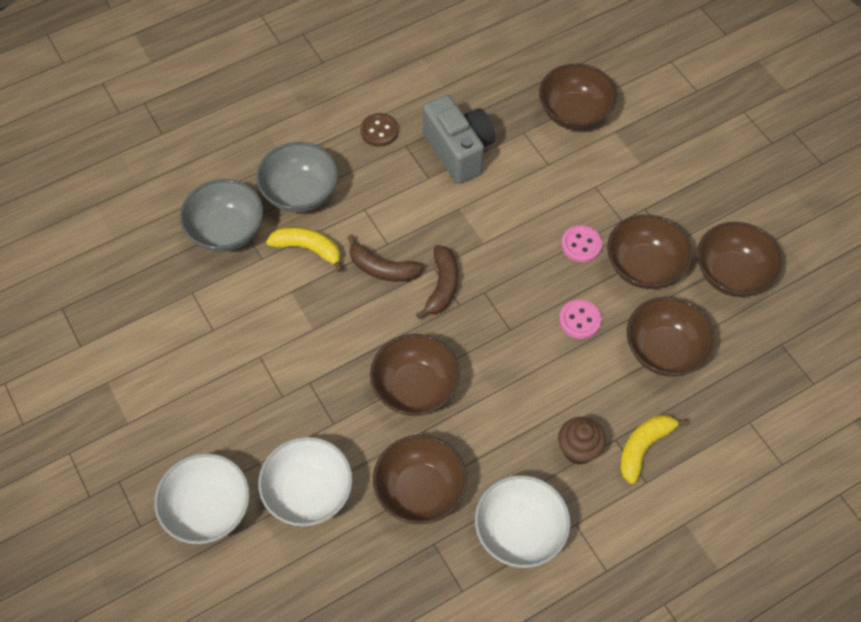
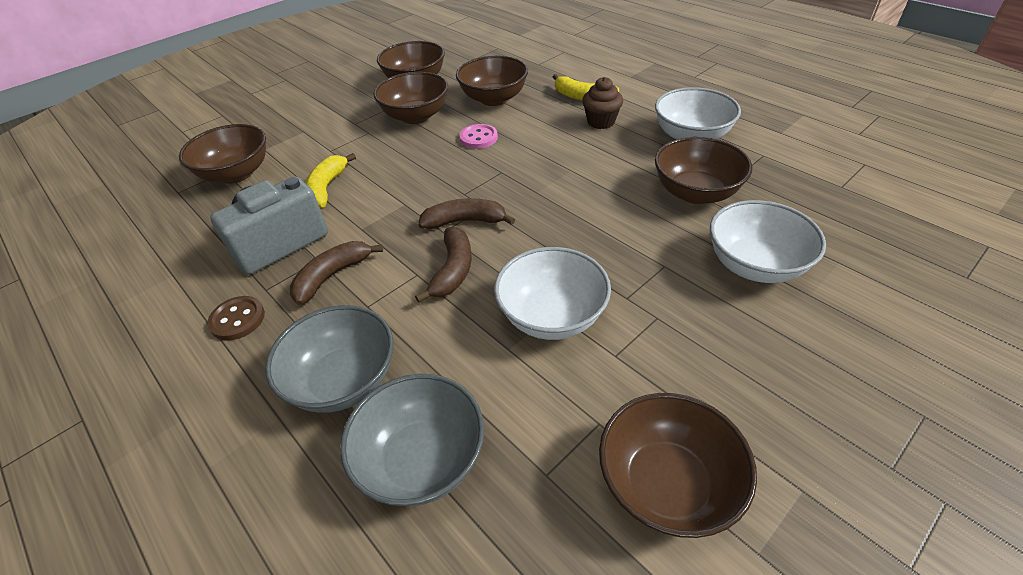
camera: 100 degrees left, 15 degrees down
(208, 510) = (843, 347): white bowl -> white bowl (552, 316)
(308, 249) = (438, 347): yellow banana -> yellow banana (327, 188)
(405, 187) = (332, 276): none -> brown banana
(415, 388) = (592, 216): brown bowl -> brown bowl (666, 484)
(581, 245) = (398, 148): pink button -> none

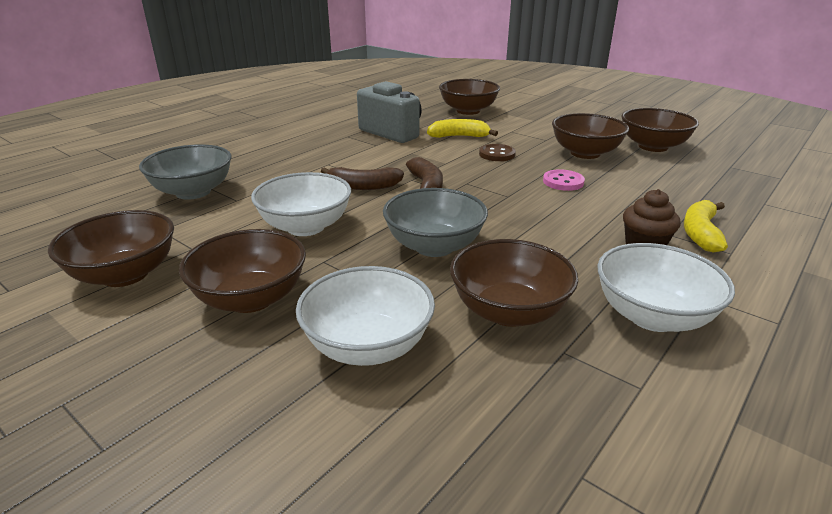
camera: 80 degrees right, 15 degrees down
(237, 319) = (321, 133): brown button -> brown button (497, 154)
(332, 276) = (358, 150): brown banana -> none
(343, 381) = (263, 165): grey bowl -> grey bowl (434, 246)
(494, 99) = (649, 183): brown bowl -> brown bowl (251, 298)

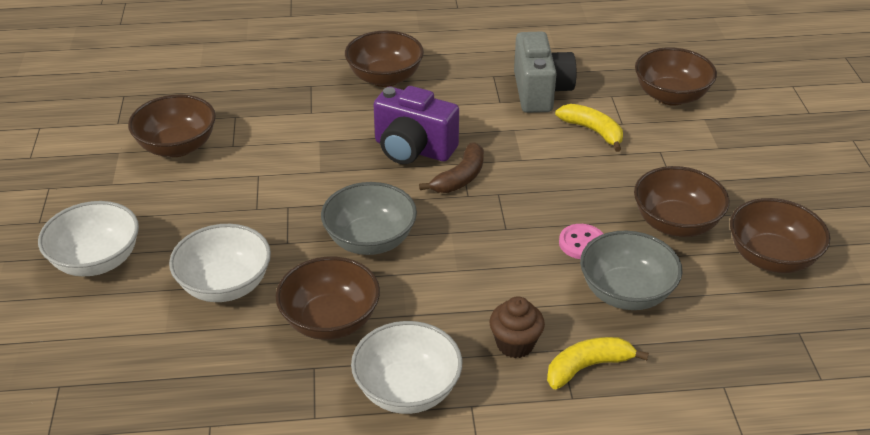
camera: 45 degrees right, 10 degrees up
(193, 192) = (295, 87): grey bowl -> grey bowl (626, 293)
(251, 298) = (214, 210): brown bowl -> brown bowl (385, 78)
(305, 227) = (318, 168): white bowl -> white bowl (97, 261)
(363, 186) = (413, 149): brown banana -> purple camera
(497, 154) = (585, 175): brown button -> none

